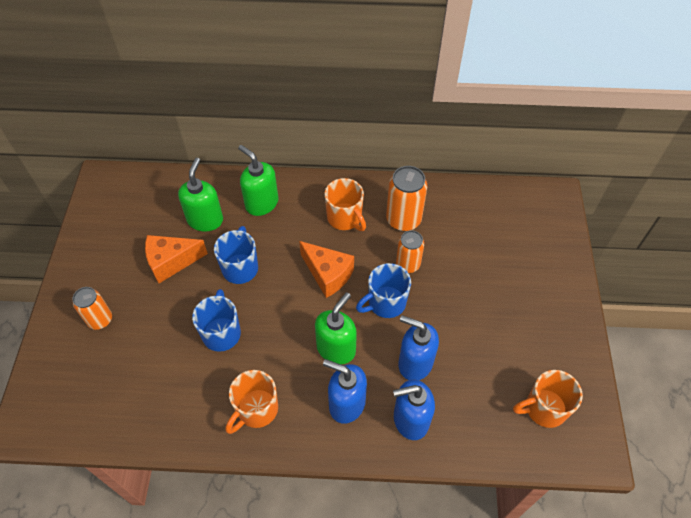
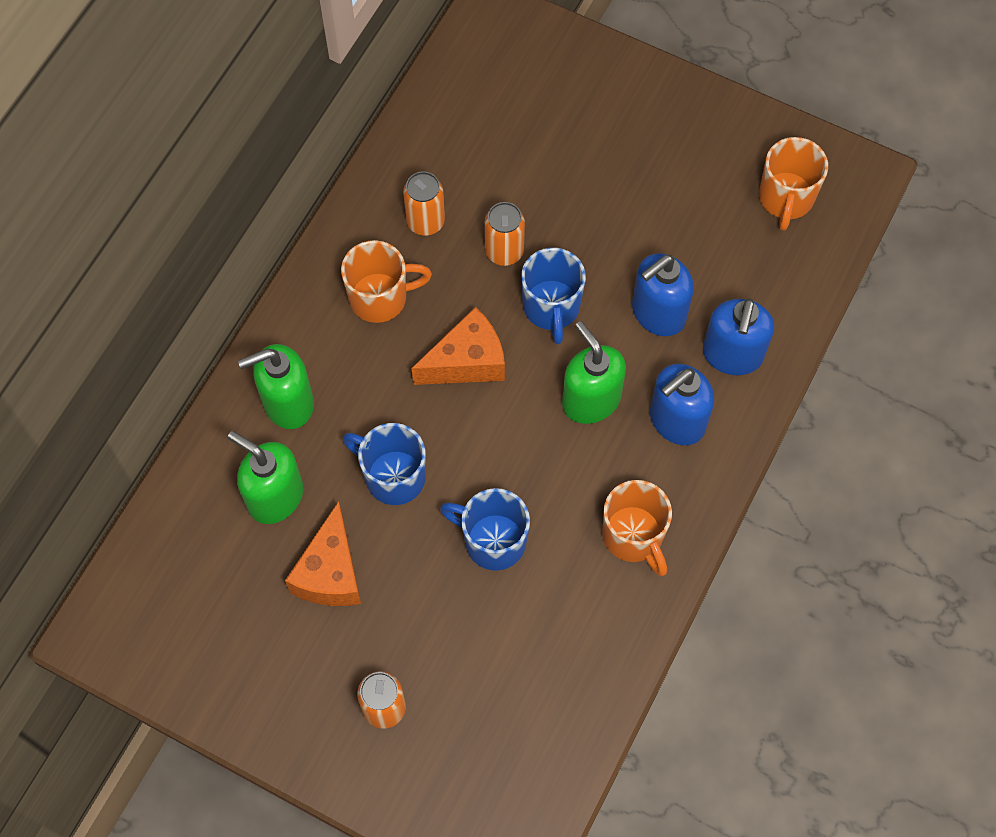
camera: 65 degrees left, 10 degrees up
(403, 220) = (425, 222): orange can -> orange can, size x0.66

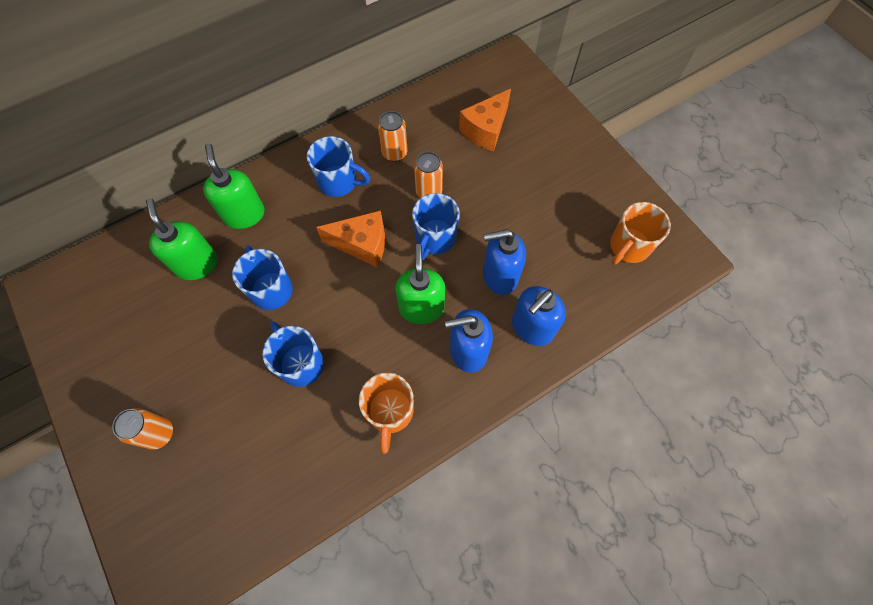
camera: 30 degrees right, 0 degrees up
(287, 403) = (244, 214): green soap dispenser -> green soap dispenser turned 60 degrees clockwise
(330, 573) = (193, 327): orange cheese -> orange cheese (485, 130)
(380, 298) = (339, 182): orange mug -> blue mug

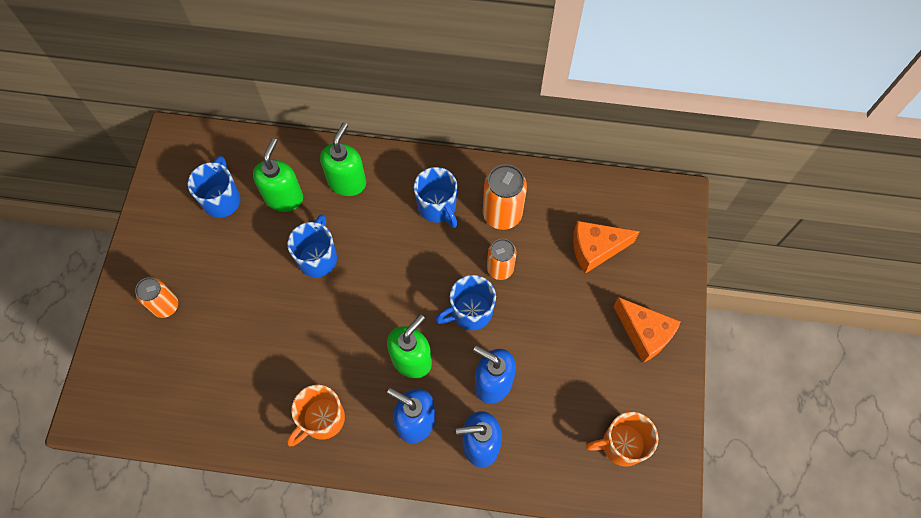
camera: 40 degrees right, 0 degrees up
(300, 363) = (292, 331): blue mug -> blue mug (222, 199)
(362, 244) = (411, 273): orange cheese -> orange cheese (644, 334)
(394, 153) = (502, 214): orange can -> orange can, size x1.51

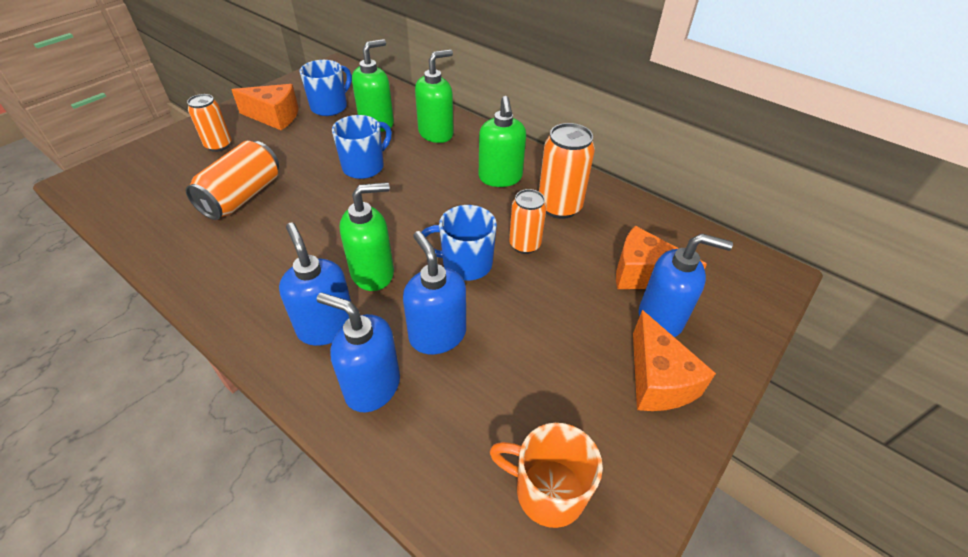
camera: 30 degrees right, 20 degrees down
(182, 242) = (274, 117): none -> orange cheese
(246, 349) = (242, 197): none -> orange can
(322, 419) = (244, 277): orange mug -> none
(437, 207) = (500, 178): blue mug -> green soap dispenser
(624, 283) = (661, 319): none -> blue soap dispenser

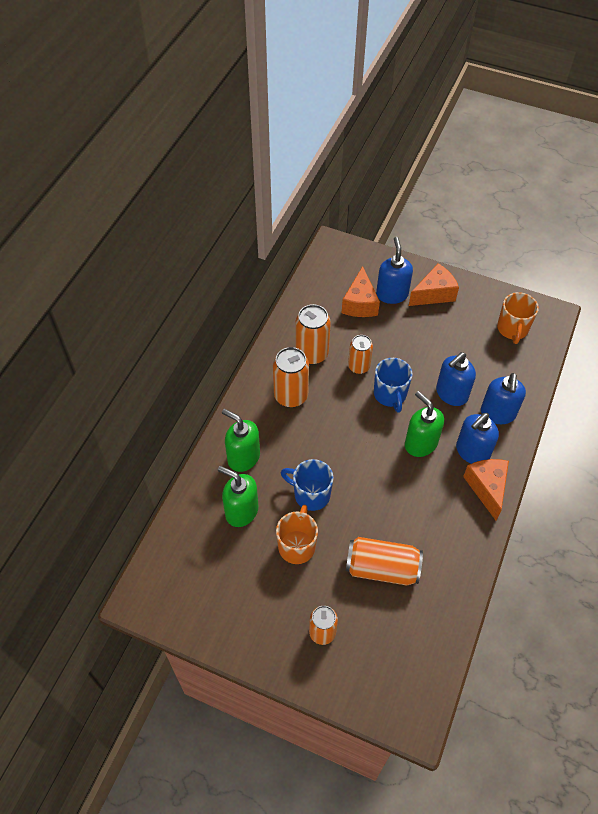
camera: 105 degrees left, 10 degrees up
(274, 117) = (259, 608): orange cheese -> orange cheese (487, 488)
(315, 147) = (297, 545): none -> orange mug
(330, 107) = (225, 565): blue mug -> none
(500, 178) = (291, 396): green soap dispenser -> orange can

